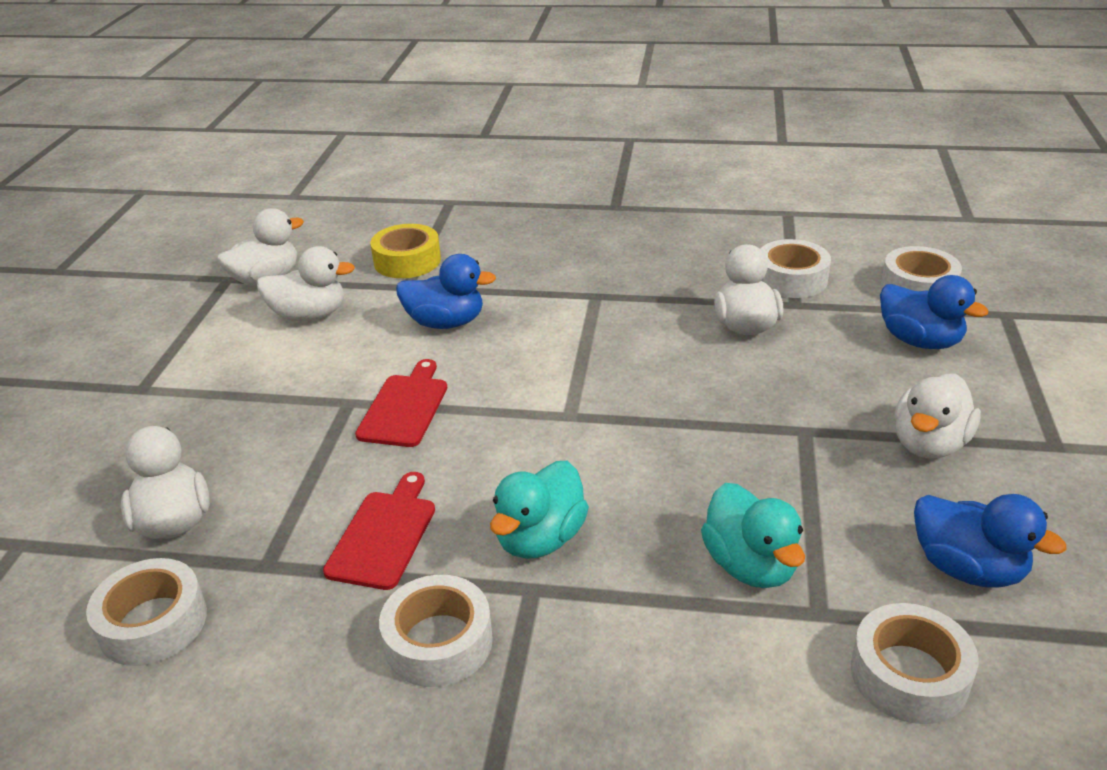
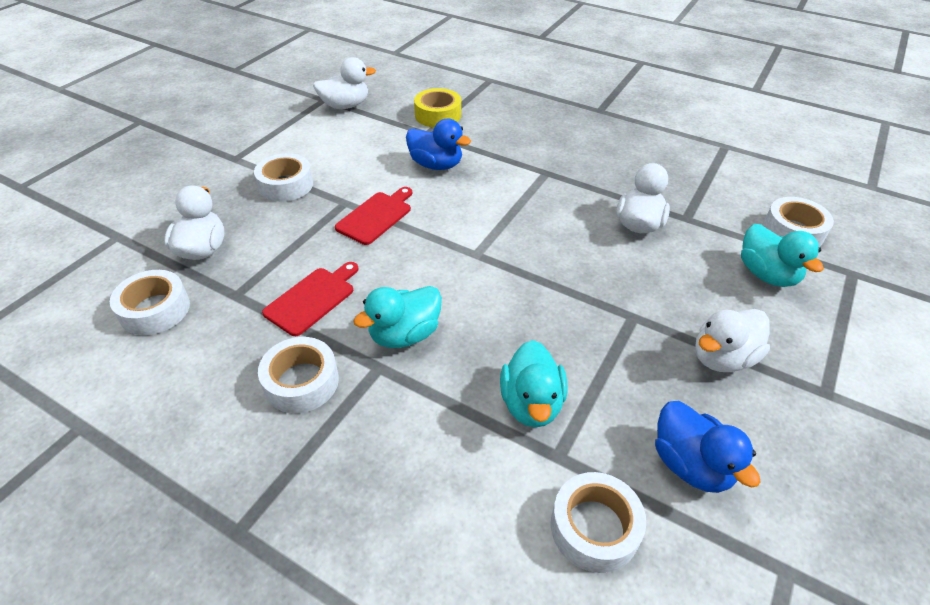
camera: 20 degrees right, 10 degrees up
(309, 315) = (356, 137): white duck -> none
(791, 279) = (695, 198): white tape -> white tape (286, 185)
(919, 341) = (766, 274): blue duck -> turquoise duck

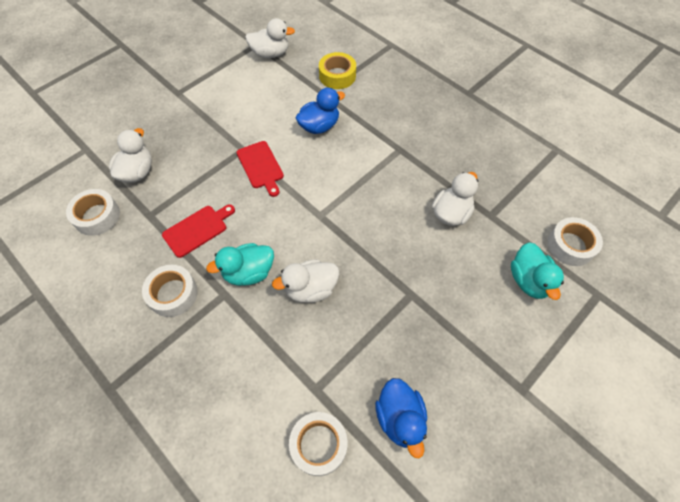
camera: 15 degrees right, 15 degrees up
(286, 185) = (206, 125): white tape -> none
(376, 216) = (261, 167): red cutting board -> red cutting board turned 105 degrees clockwise
(436, 165) = (319, 126): blue duck -> blue duck turned 75 degrees counterclockwise
(531, 403) = (313, 346): turquoise duck -> none
(722, 358) = (460, 343): white duck -> white duck (310, 289)

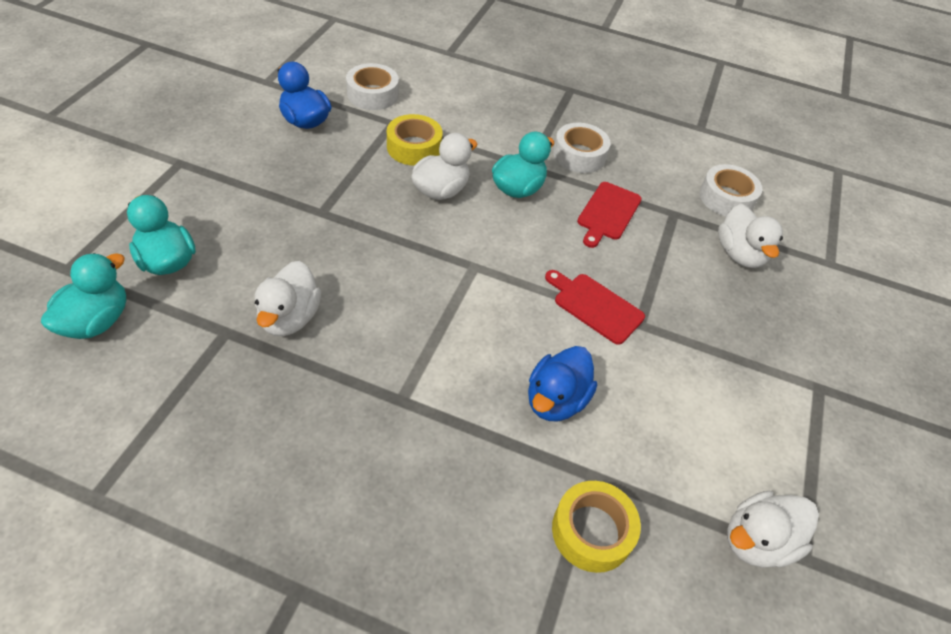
camera: 150 degrees right, 10 degrees down
(310, 347) = (414, 147): none -> yellow tape
(570, 245) = (96, 321): white tape -> turquoise duck

